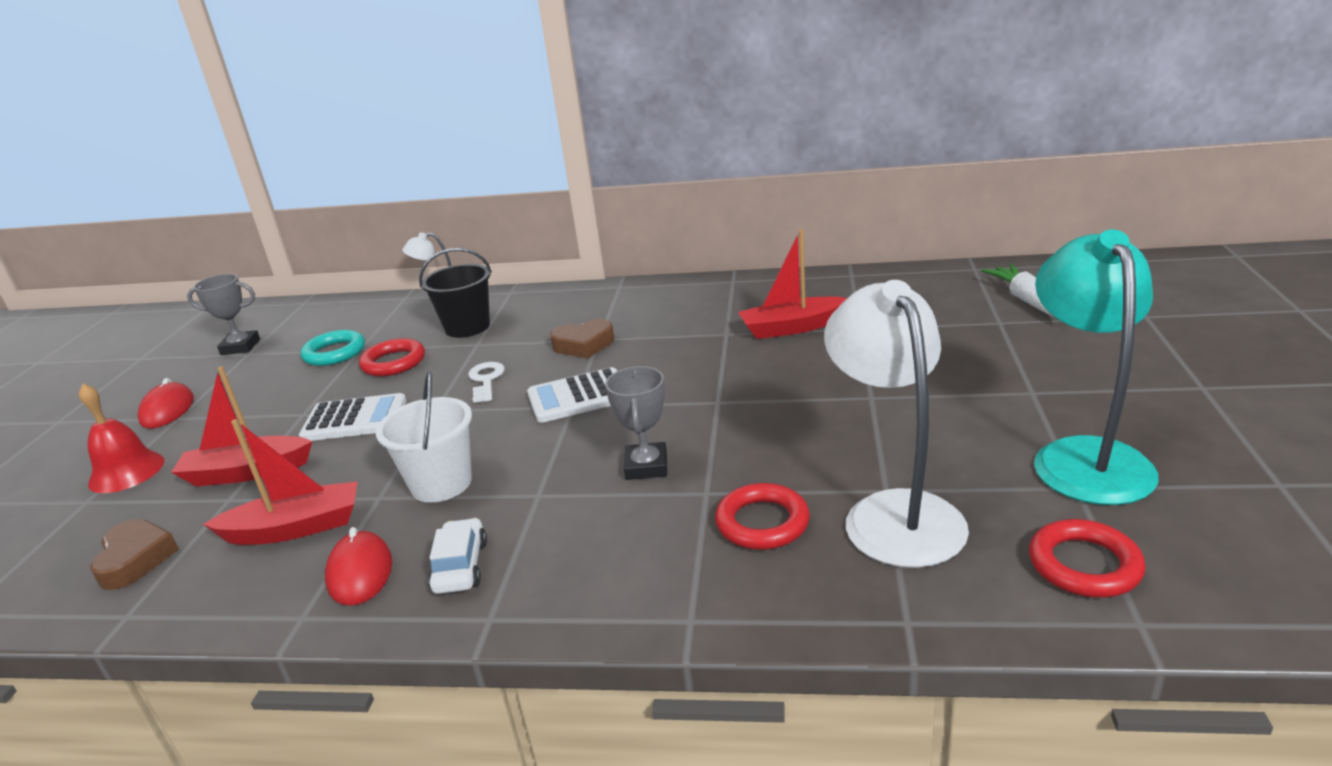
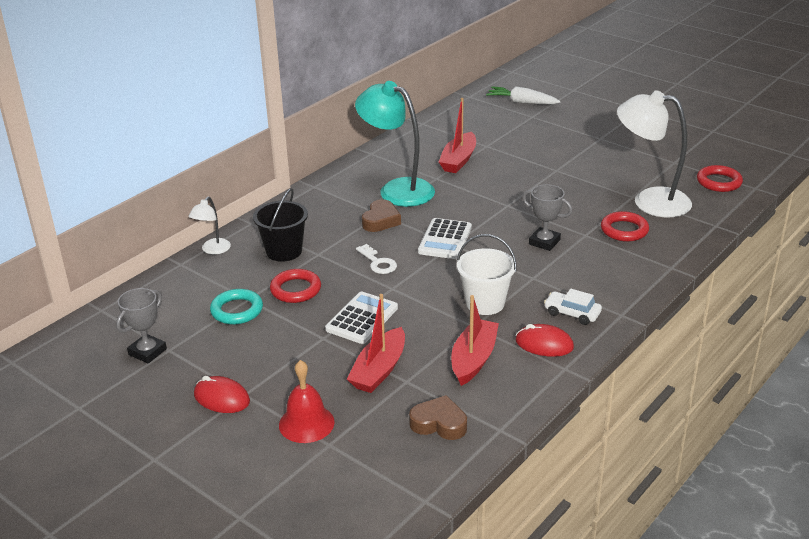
camera: 60 degrees left, 5 degrees up
(486, 380) = (378, 262): white key -> white key turned 150 degrees counterclockwise
(1084, 456) = (658, 151): turquoise lamp -> turquoise lamp (397, 189)

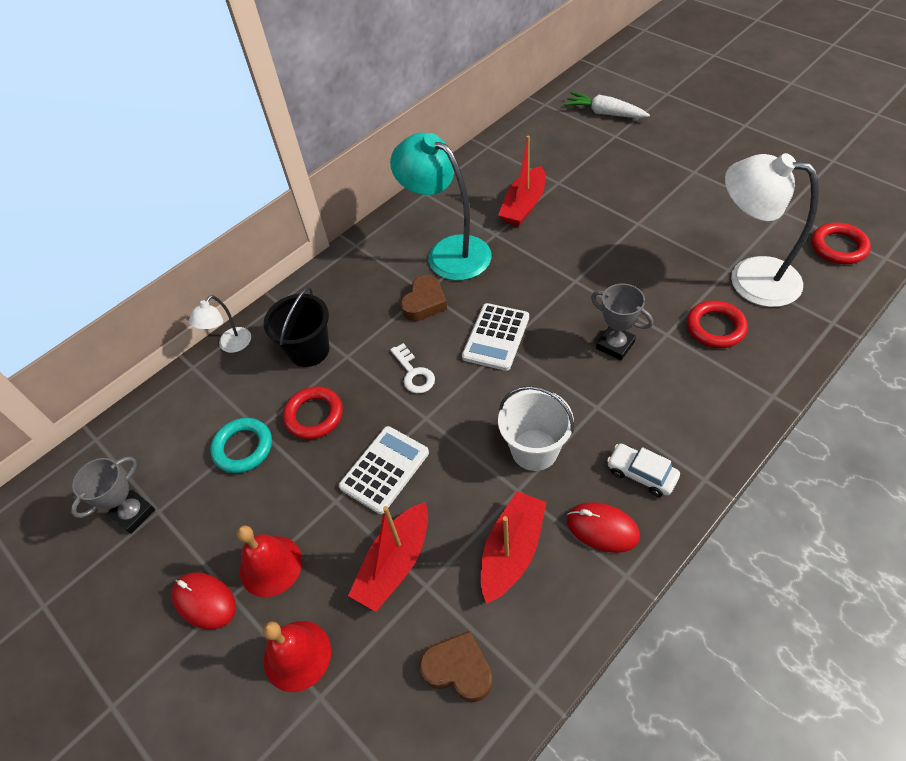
camera: 10 degrees right, 20 degrees up
(274, 376) = (271, 565): none -> red bell

